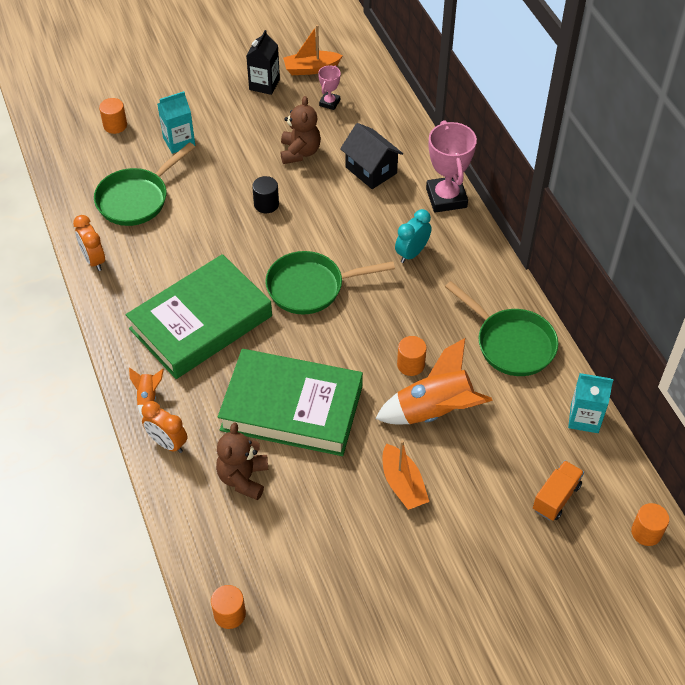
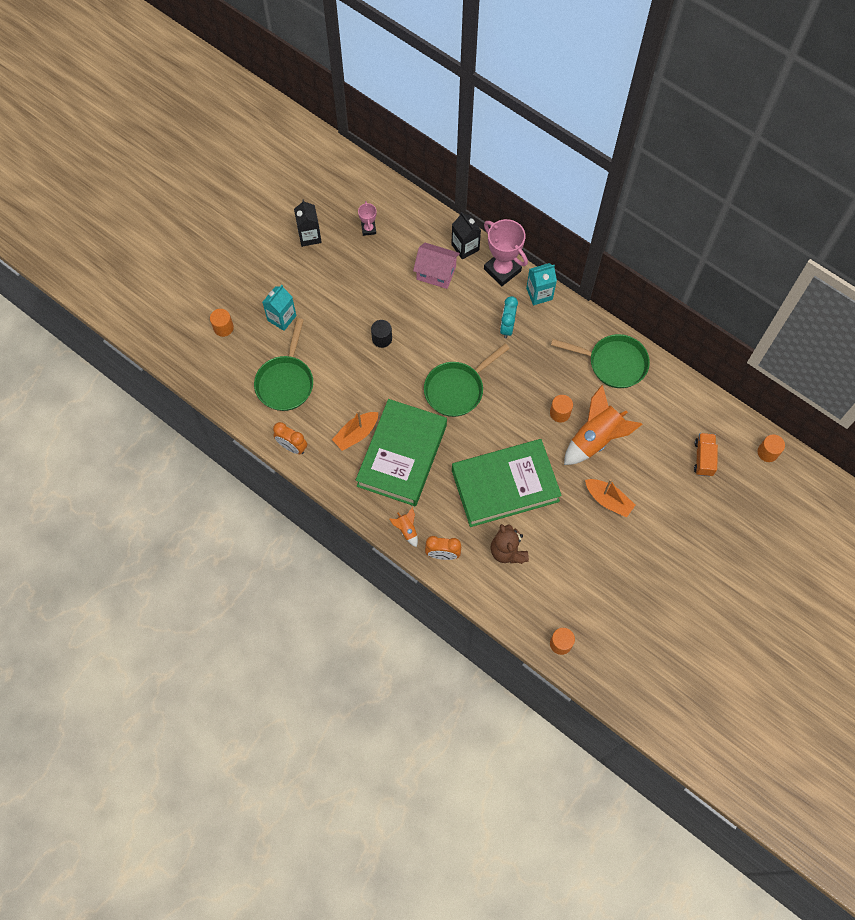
camera: 30 degrees left, 15 degrees up
(300, 152) = (376, 283): brown teddy bear -> none
(311, 69) = (335, 205): orange boat -> orange boat (356, 434)
(371, 170) = (436, 273): black house -> pink house
(420, 160) = (465, 247): none -> black carton
(584, 418) = (689, 394): turquoise carton -> turquoise carton (539, 294)

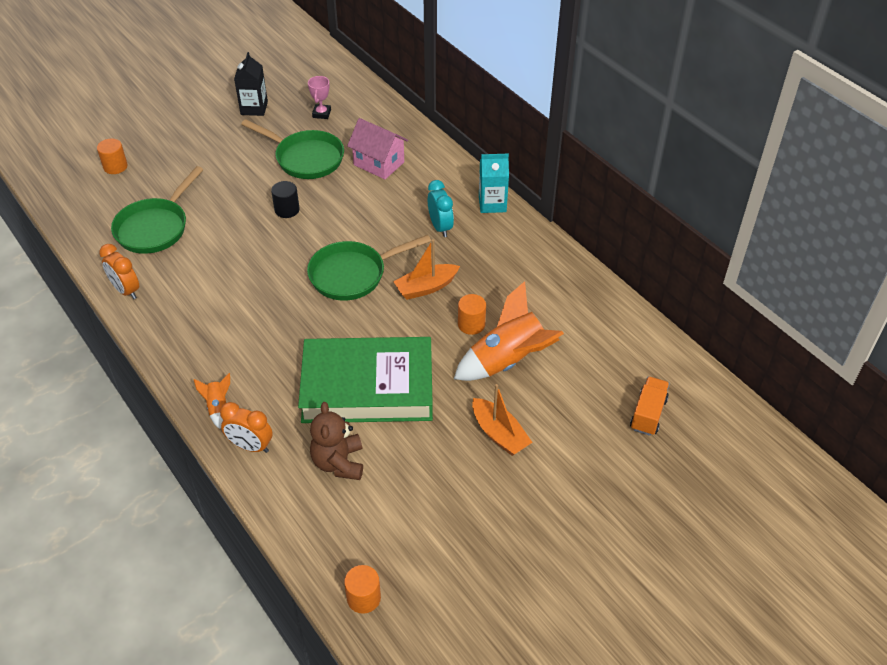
camera: 15 degrees right, 20 degrees down
(282, 318) = (184, 170): turquoise carton -> none
(356, 434) = (208, 294): orange boat -> orange boat (426, 287)
(402, 455) = (253, 327): green book -> none
(465, 247) = (422, 147): black carton -> none
(502, 270) = (457, 175): pink trophy -> none
(507, 327) = (440, 227): turquoise clock -> turquoise clock turned 135 degrees clockwise
(613, 363) = (559, 287): green pan -> green pan (306, 158)
(767, 452) = (741, 427): orange cylinder -> none

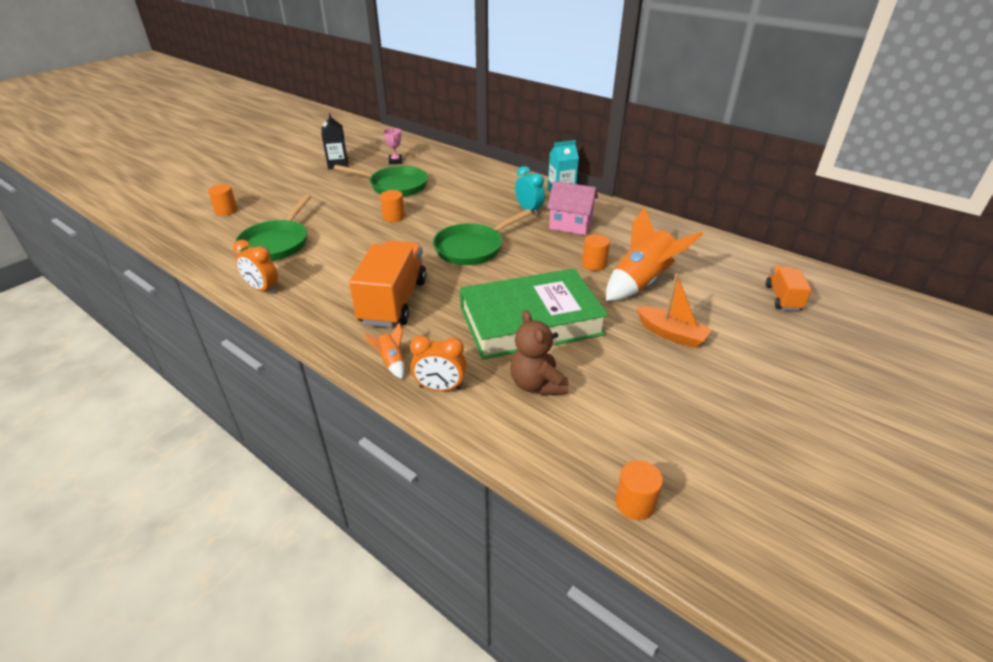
camera: 15 degrees left, 10 degrees down
(245, 333) = (393, 301): none -> orange truck
(287, 210) = (394, 217): black cylinder -> orange cylinder
(379, 163) = (457, 182): pink house -> pink house (570, 225)
(426, 287) = (540, 247): orange boat -> none

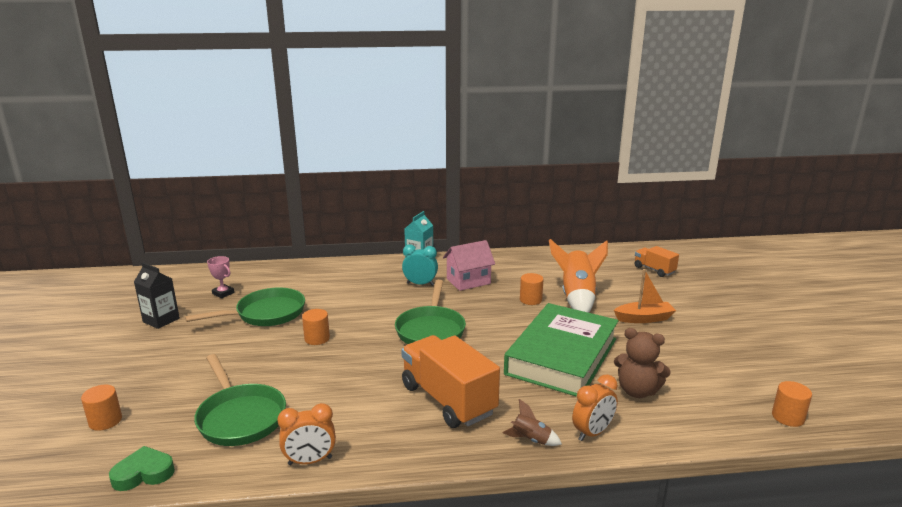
camera: 45 degrees left, 15 degrees down
(196, 248) = (144, 473): none -> green heart
(391, 362) = (531, 440): orange rocket -> brown rocket

